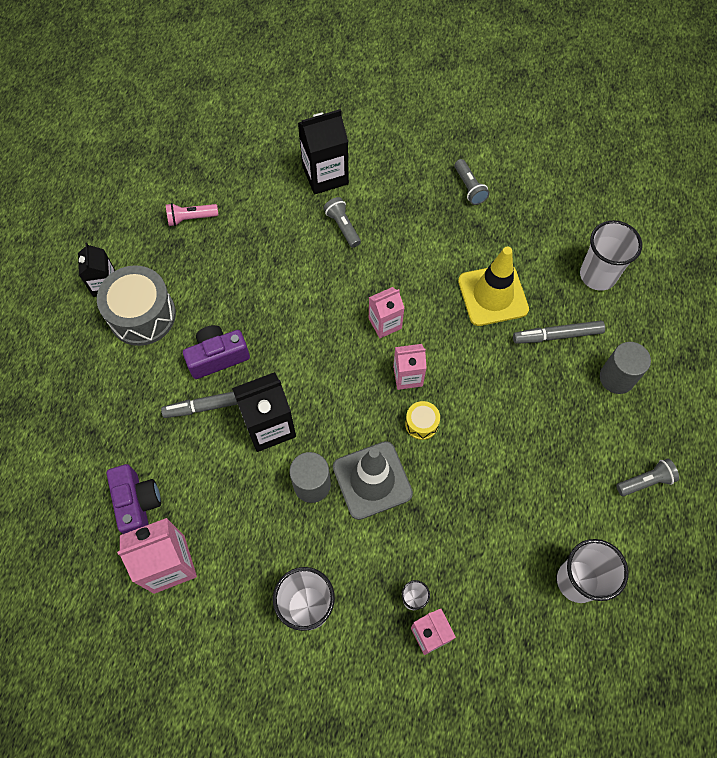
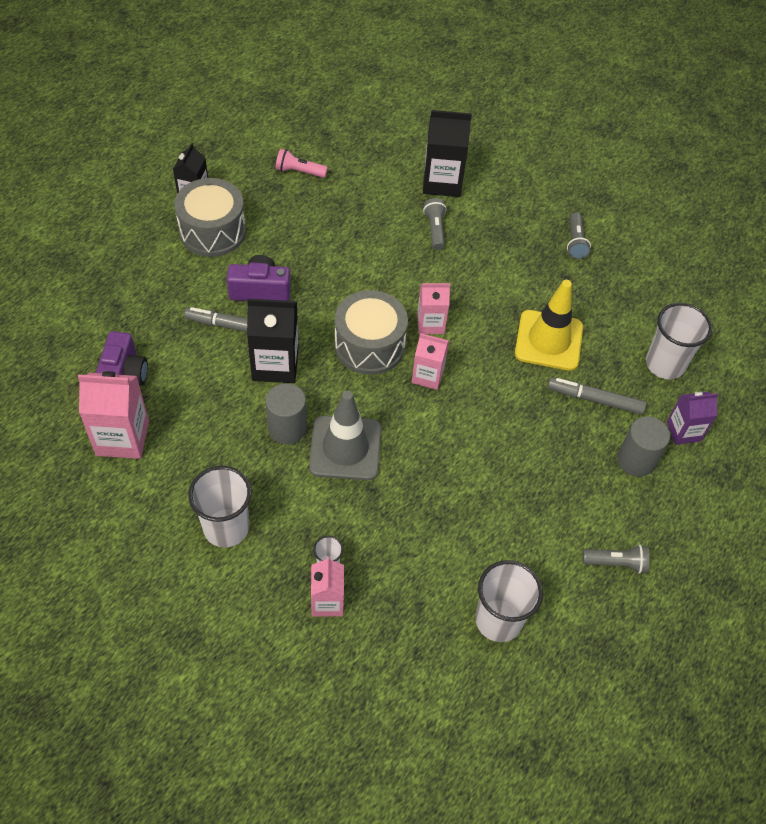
camera: 20 degrees right, 10 degrees down
(343, 369) = (369, 345): none -> grey drum
(421, 424) = (418, 420): yellow drum -> none
(641, 333) = (683, 431): none -> purple carton

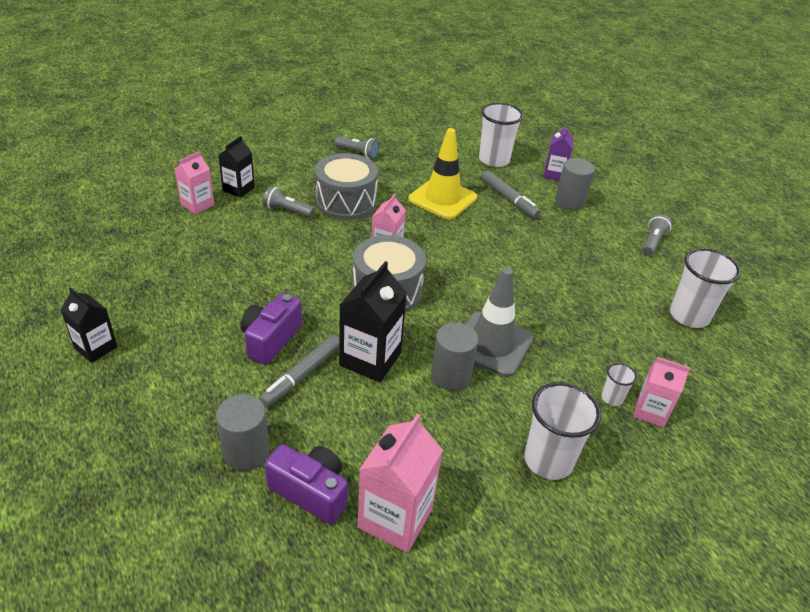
camera: 65 degrees left, 15 degrees down
(140, 325) = (246, 452): none -> grey cylinder
(212, 231) = (162, 349): grey drum -> grey drum (346, 202)
(299, 171) = (142, 263): pink flashlight -> none
(427, 376) = (440, 269): pink carton -> pink carton (197, 205)
(442, 182) = (238, 189): black carton -> black carton, size x0.63
(594, 400) = (509, 199): grey marker -> grey marker turned 75 degrees counterclockwise

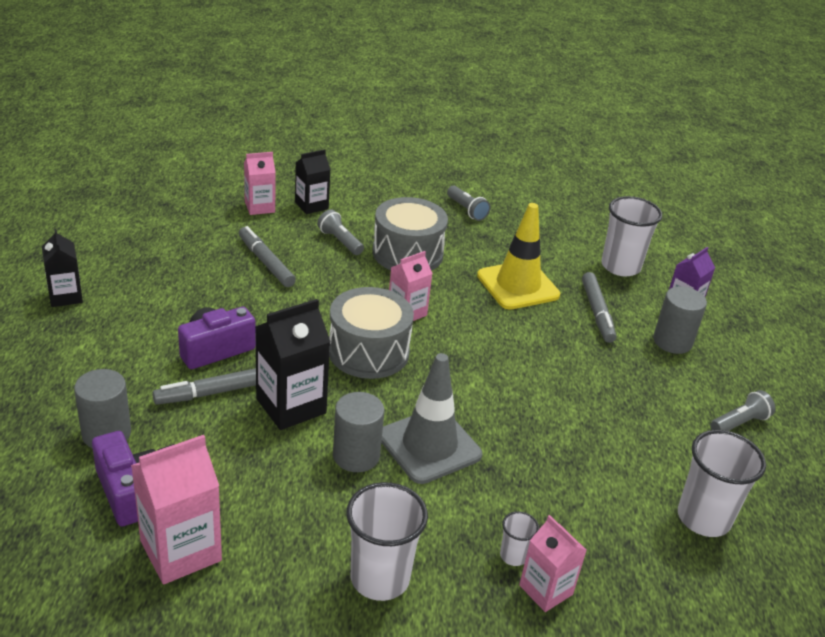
camera: 30 degrees right, 5 degrees down
(245, 250) = (265, 262): none -> grey marker

